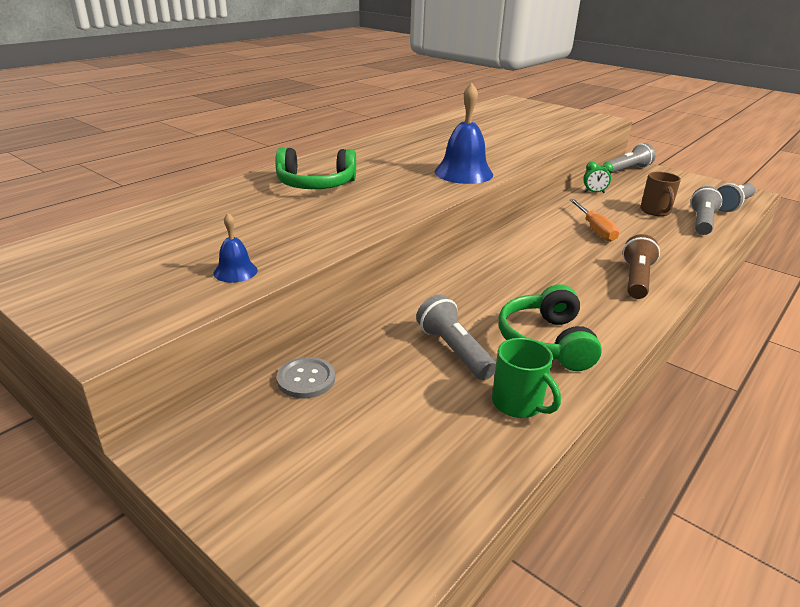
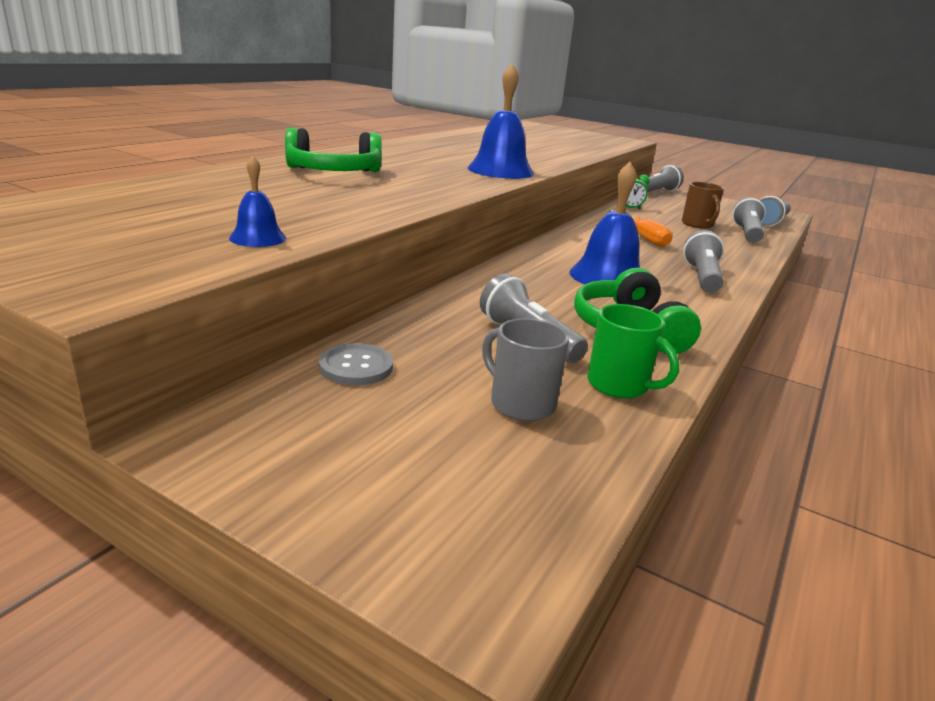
camera: 10 degrees left, 5 degrees down
(429, 421) = (520, 403): none -> grey mug
(546, 279) = (607, 277): none -> blue bell
(636, 279) = (702, 277): brown flashlight -> grey flashlight

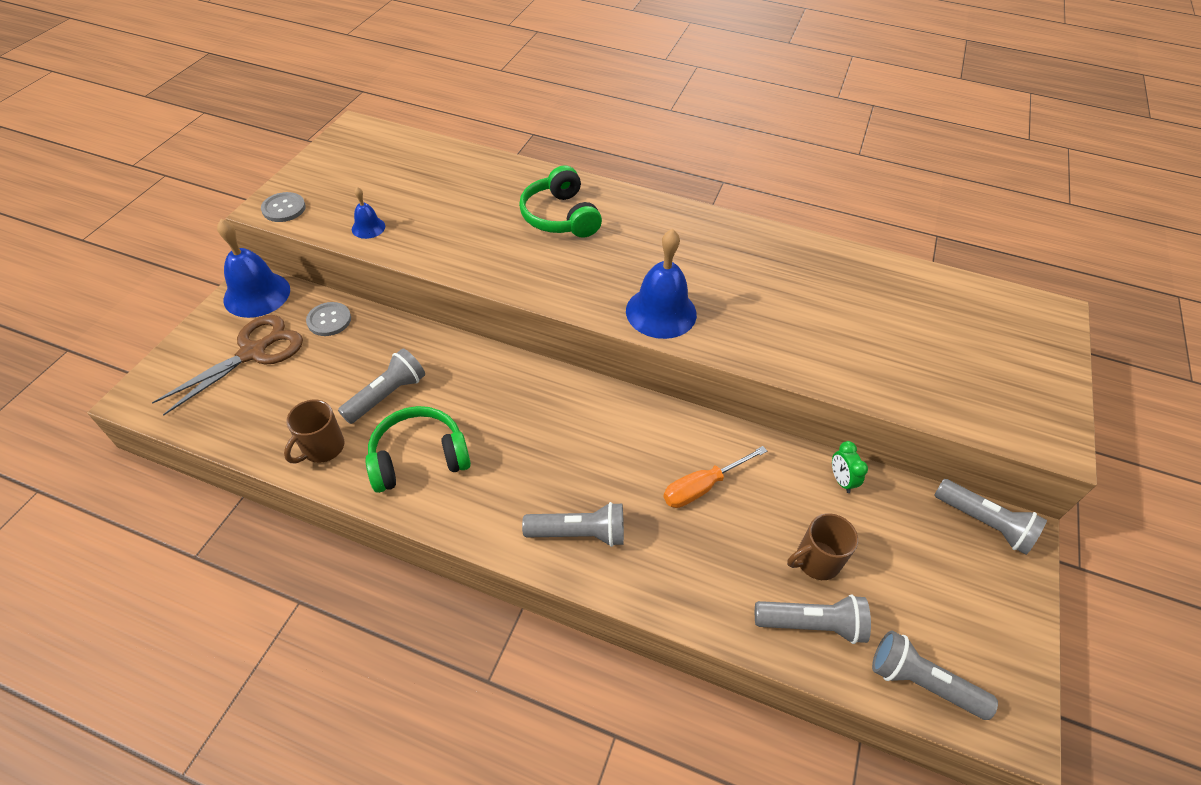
camera: 80 degrees right, 25 degrees up
(119, 283) = (284, 208): none -> grey button
(401, 439) = (253, 352): none -> brown scissors
(520, 403) = (293, 397): grey mug -> none
(607, 277) = (542, 447): blue bell -> blue bell (257, 294)
(619, 385) = (322, 448): green mug -> brown mug

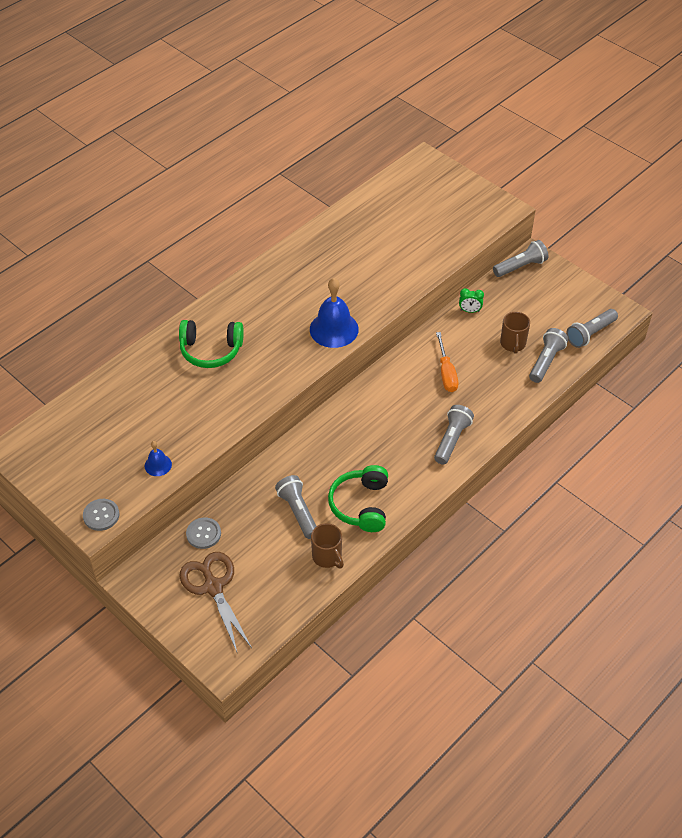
camera: 65 degrees left, 0 degrees up
(257, 294) = (147, 577): blue bell -> none

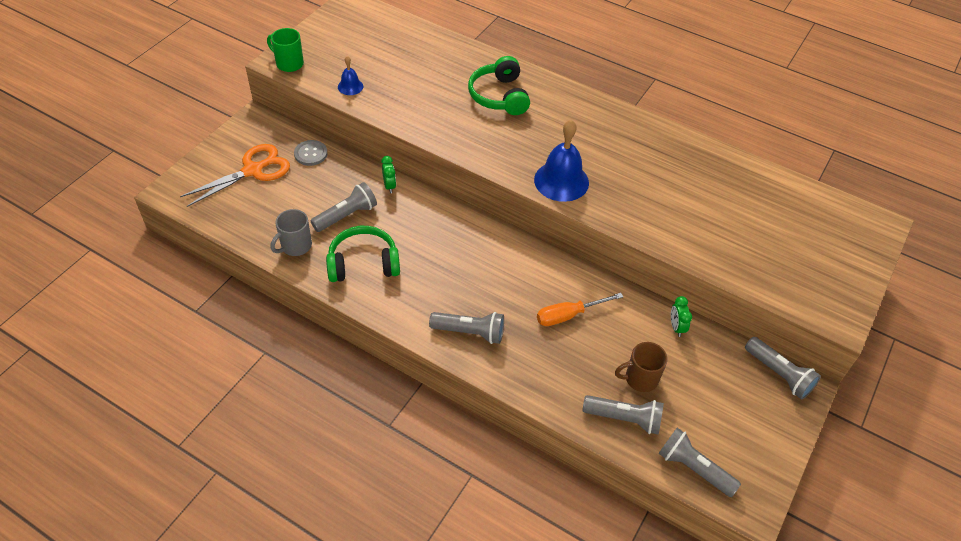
camera: 75 degrees right, 0 degrees up
(101, 515) = (289, 63): grey button -> green mug
(213, 587) = (253, 170): brown scissors -> orange scissors
(268, 473) = (389, 186): none -> green clock
(327, 557) = (295, 246): brown mug -> grey mug

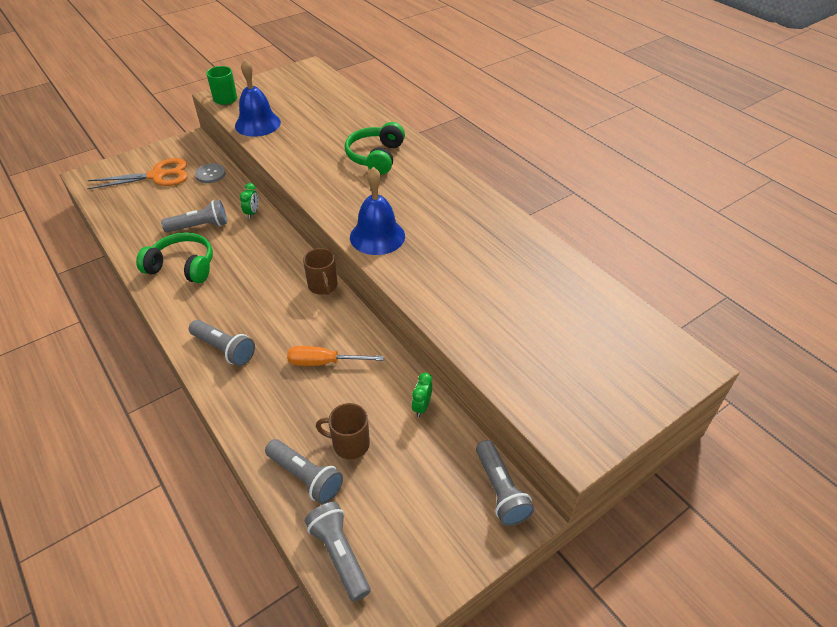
camera: 25 degrees right, 5 degrees down
(295, 246) = (141, 238): grey mug -> none
(350, 86) = (257, 124): blue bell -> blue bell, size x1.97
(515, 243) = (323, 286): none -> brown mug

